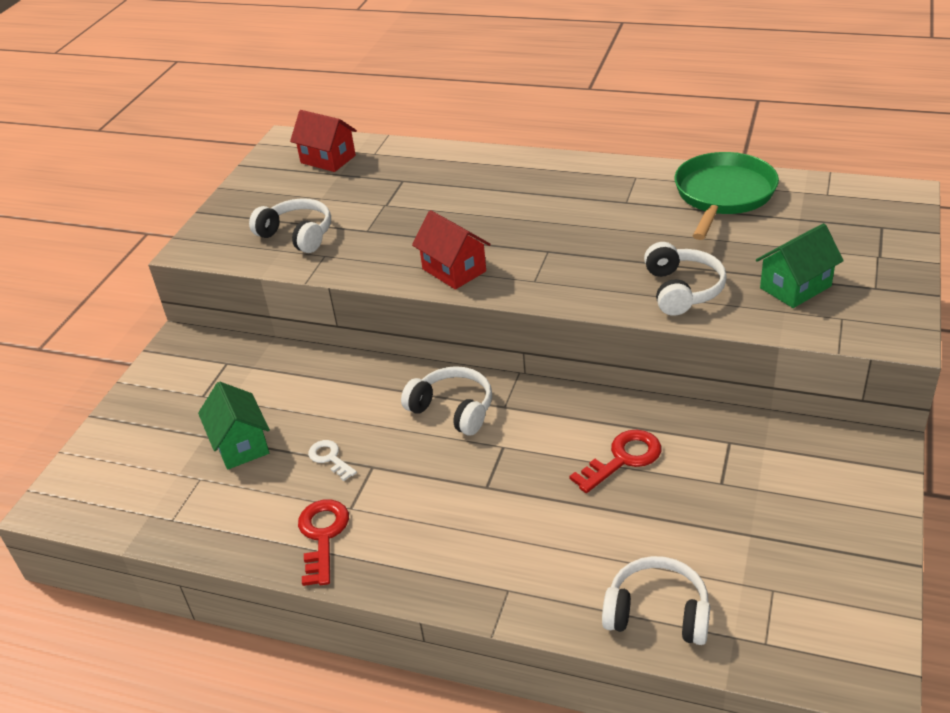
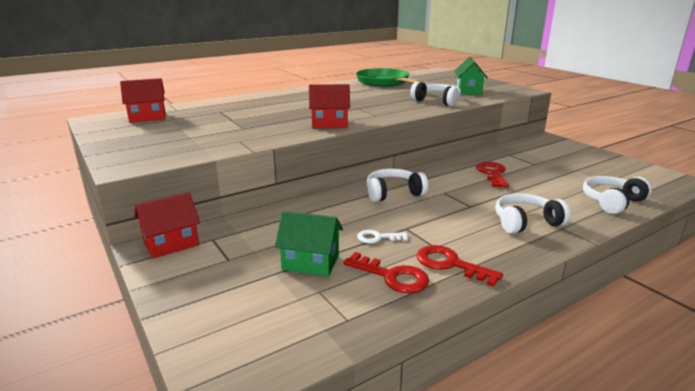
camera: 55 degrees left, 15 degrees down
(197, 348) = (171, 244): none -> red house
(262, 509) = (392, 276): none -> red key
(297, 235) = (199, 141): white headphones -> white headphones (526, 222)

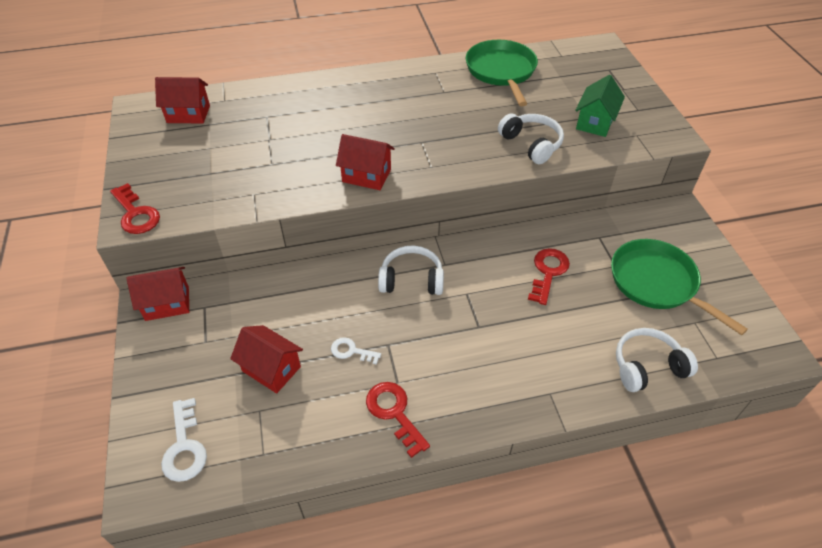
camera: 20 degrees right, 25 degrees up
(255, 336) = (184, 447): none -> white key
(310, 262) = (271, 369): green house -> red house
(392, 276) = (331, 412): red key -> red key (136, 214)
(526, 222) = (517, 372): white headphones -> none
(569, 166) = (656, 282): none -> green pan

